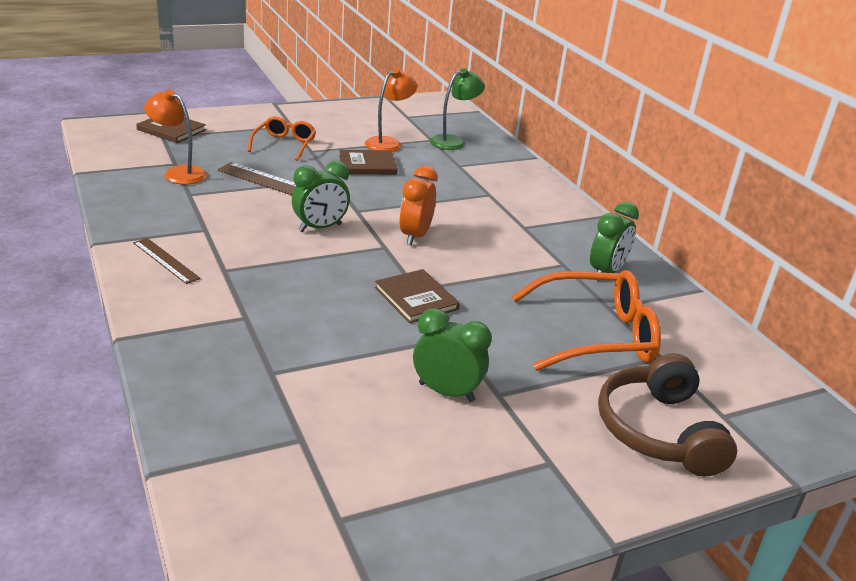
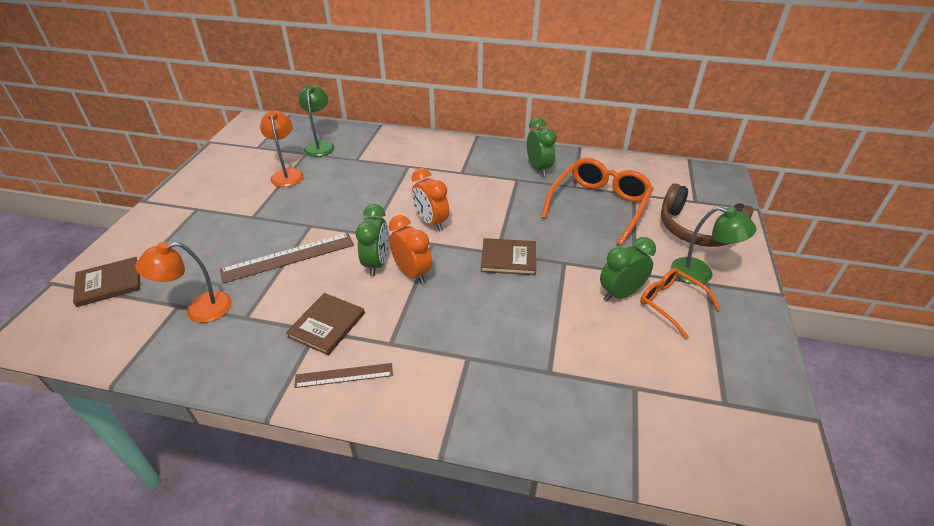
camera: 50 degrees left, 10 degrees up
(284, 145) = (225, 226): orange glasses -> orange glasses (671, 304)
(327, 250) = (412, 273): none -> orange clock
(367, 165) = (309, 199): brown book -> brown book (327, 325)
(564, 452) = (700, 273): none -> green lamp

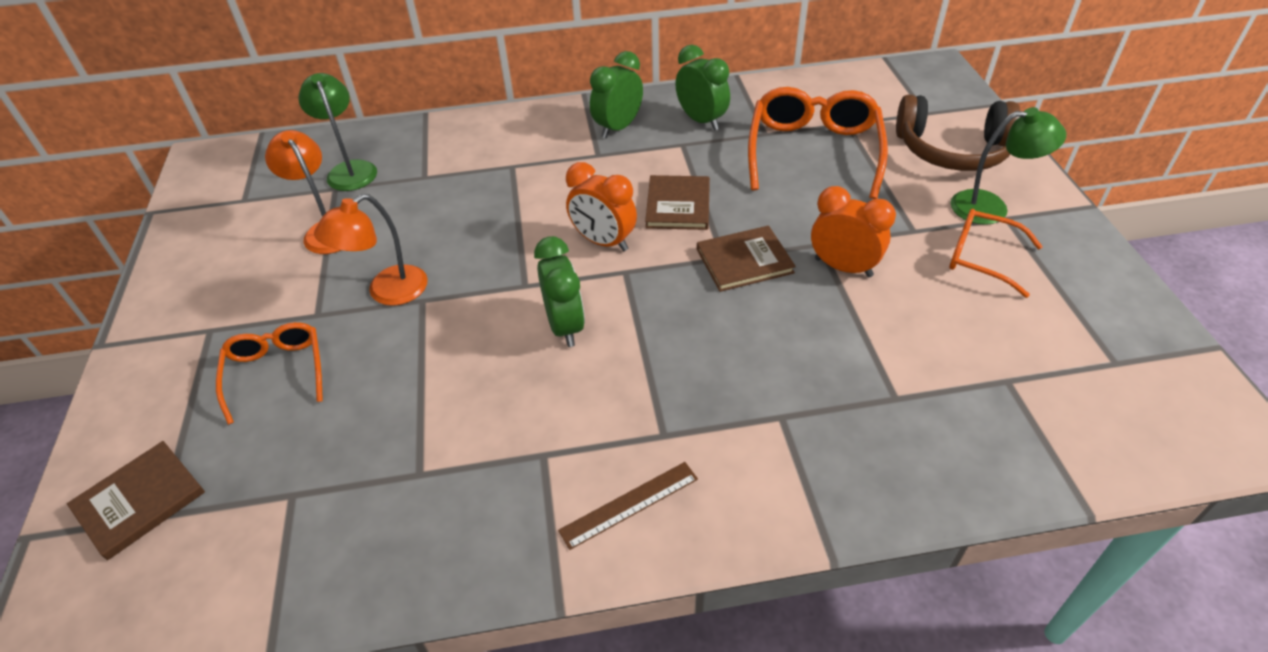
camera: 20 degrees left, 5 degrees up
(199, 310) = (333, 489): orange lamp -> orange lamp (387, 292)
(213, 240) = (276, 372): none -> orange glasses
(288, 257) = (422, 359): brown ruler -> none
(327, 325) = (553, 441): brown book -> brown book (678, 205)
(412, 273) = (626, 324): orange clock -> orange clock (843, 267)
(620, 294) = (915, 264): green clock -> green clock (618, 128)

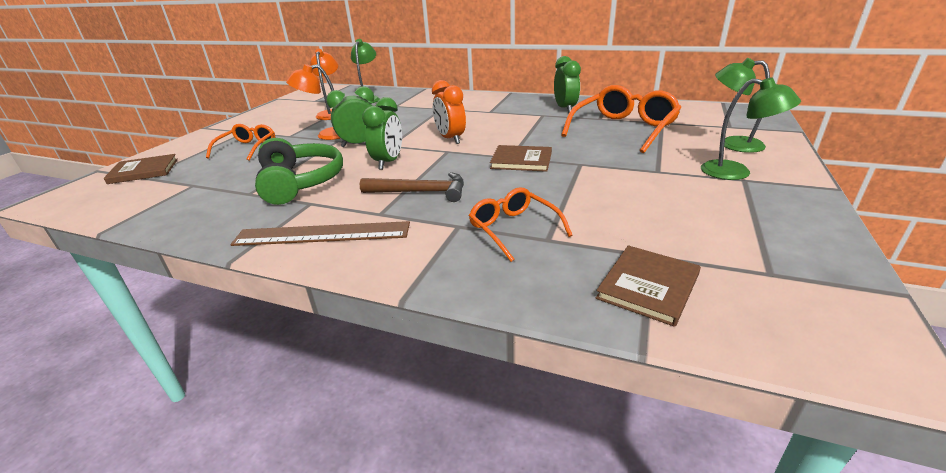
camera: 30 degrees right, 15 degrees down
(476, 418) = (300, 182): none -> green headphones
(618, 128) = (513, 105): green clock -> green clock (359, 144)
(629, 504) = (322, 234): brown ruler -> brown ruler, size x1.66
(675, 372) = (420, 192): none -> brown hammer
(678, 205) = (510, 134): brown book -> brown book (648, 286)
(843, 267) = (584, 176): orange clock -> none
(952, 150) = (732, 144): brown headphones -> green lamp
(982, 258) = (700, 193): orange glasses -> orange glasses (513, 229)

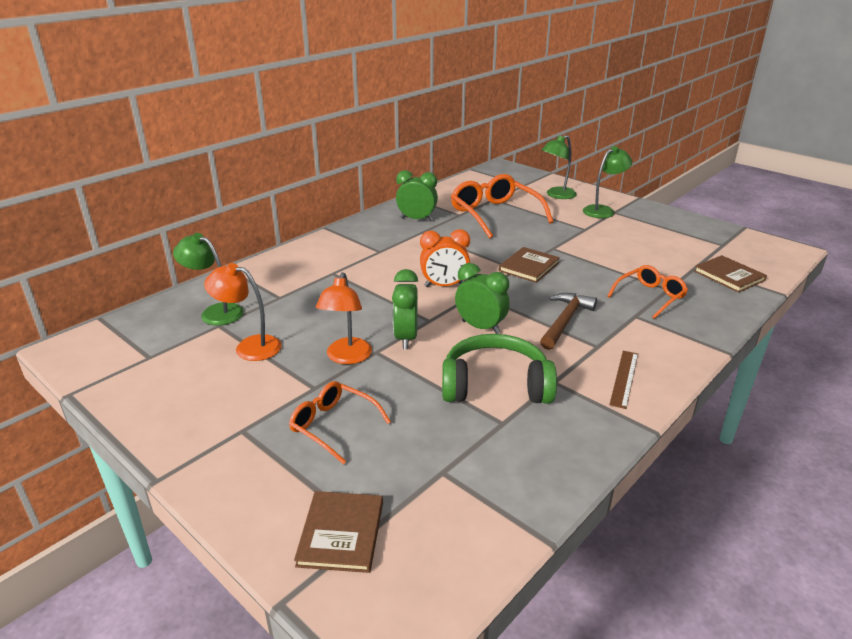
camera: 70 degrees left, 0 degrees up
(322, 234) = (624, 378): brown ruler -> brown ruler, size x0.60
(513, 229) = (650, 297): orange glasses -> orange glasses turned 150 degrees clockwise

